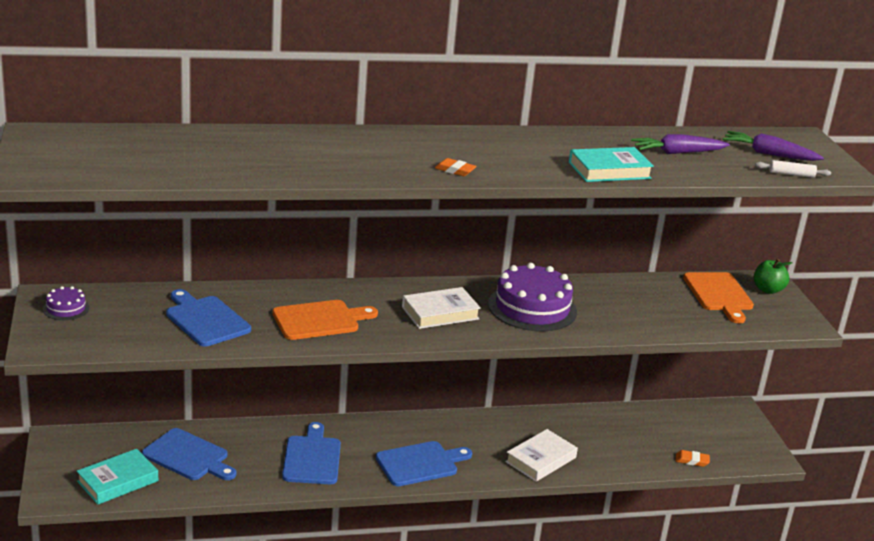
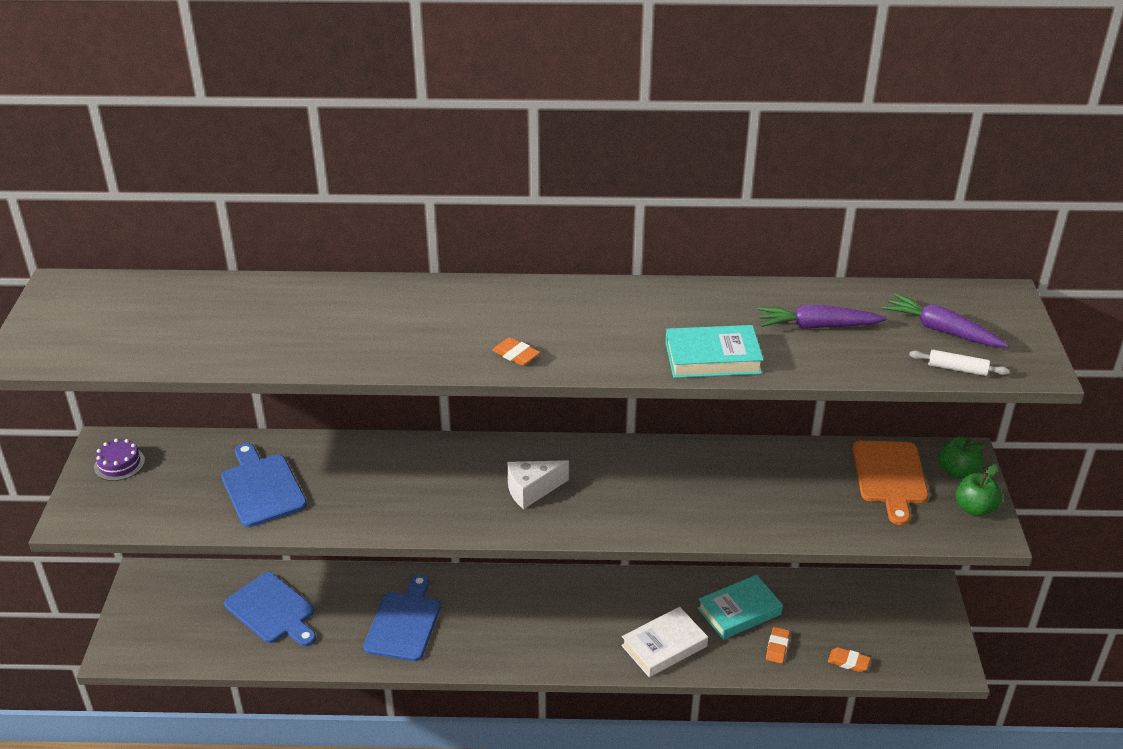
camera: 15 degrees right, 10 degrees up
(118, 481) = (190, 638): turquoise book -> turquoise book (739, 611)
(320, 320) = (388, 494): orange cutting board -> none
(420, 463) = (522, 640): blue cutting board -> none
(440, 313) = (531, 490): white book -> white cheese
(532, 308) = (645, 487): purple cake -> none
(632, 455) = (777, 647): none -> orange eraser
(790, 311) = (975, 508): none -> green apple

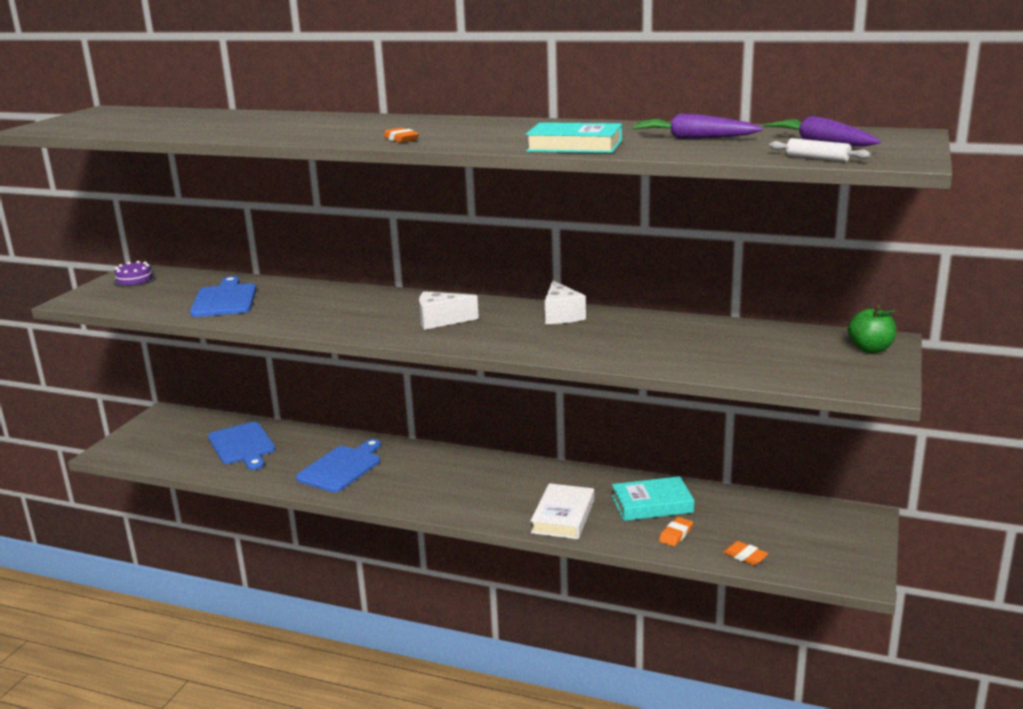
camera: 20 degrees right, 15 degrees down
(649, 460) = (561, 315): none -> white cheese
(664, 646) = (563, 516): white book -> white book turned 60 degrees counterclockwise
(890, 476) = (794, 345): orange cutting board -> none
(975, 508) = (874, 372): green apple -> none

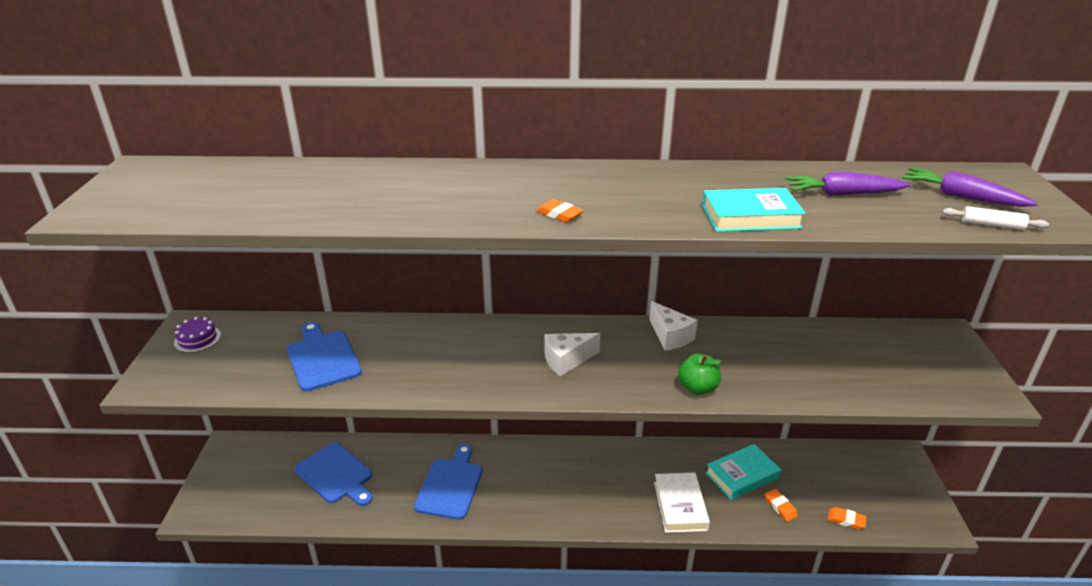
camera: 20 degrees left, 10 degrees up
(675, 534) = (780, 507): orange eraser -> orange eraser turned 45 degrees counterclockwise
(870, 349) = (947, 345): green apple -> green apple (697, 388)

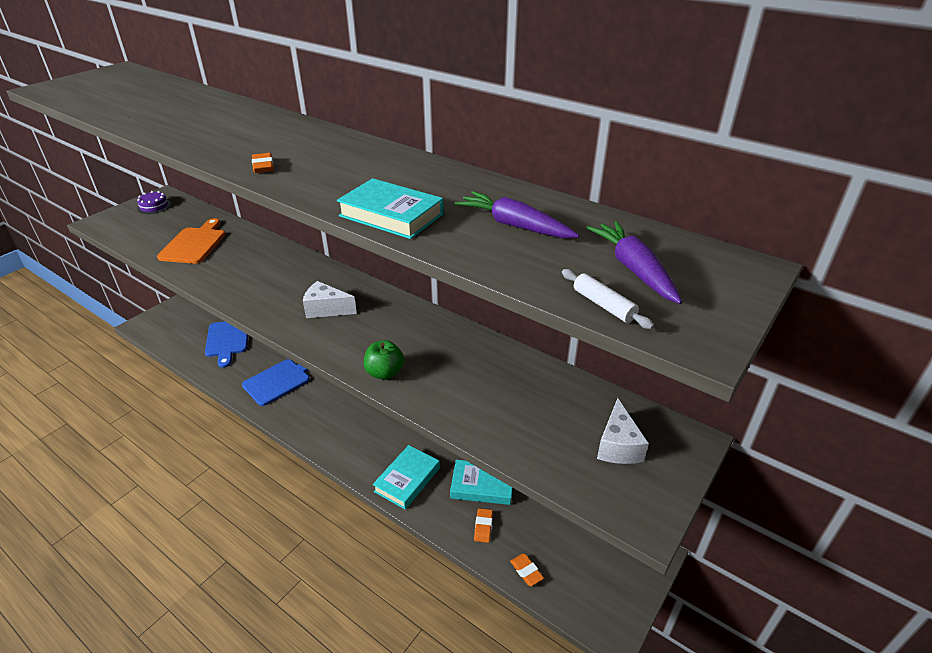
camera: 35 degrees right, 5 degrees up
(322, 358) = (194, 244): blue cutting board -> orange cutting board
(670, 336) = (424, 326): white cheese -> white cheese (618, 446)
(680, 506) = (407, 480): white book -> turquoise book

